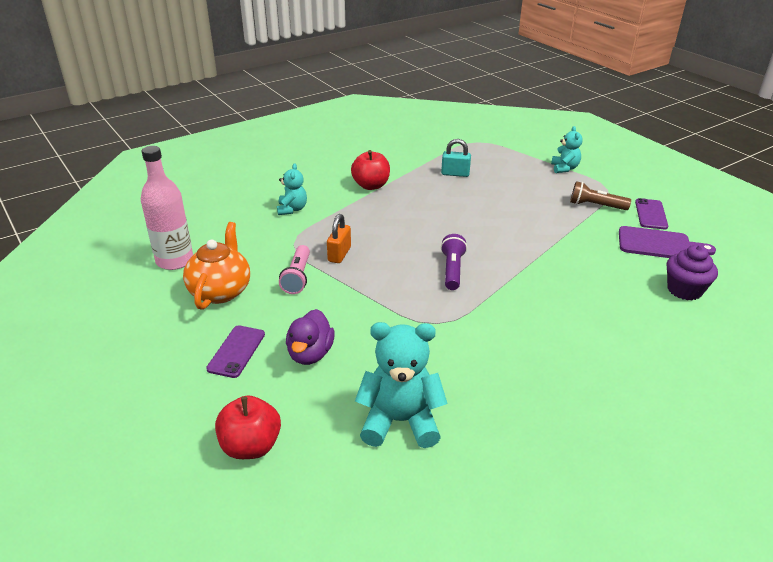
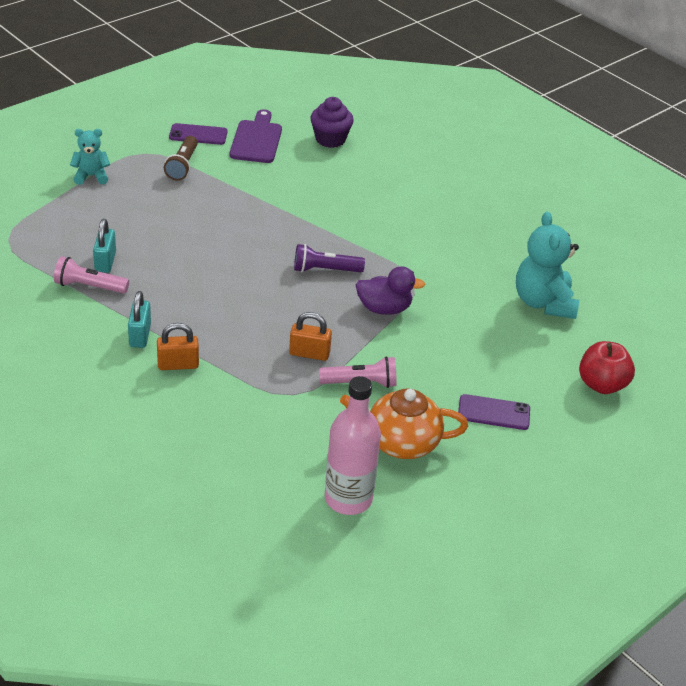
camera: 100 degrees left, 5 degrees up
(292, 209) = (209, 405): turquoise teddy bear -> none
(310, 354) = (481, 361): purple duck -> purple duck (384, 308)
(337, 199) = (178, 364): none -> orange padlock
(371, 185) = (140, 335): red apple -> turquoise padlock
(426, 168) = (89, 286): none -> pink flashlight

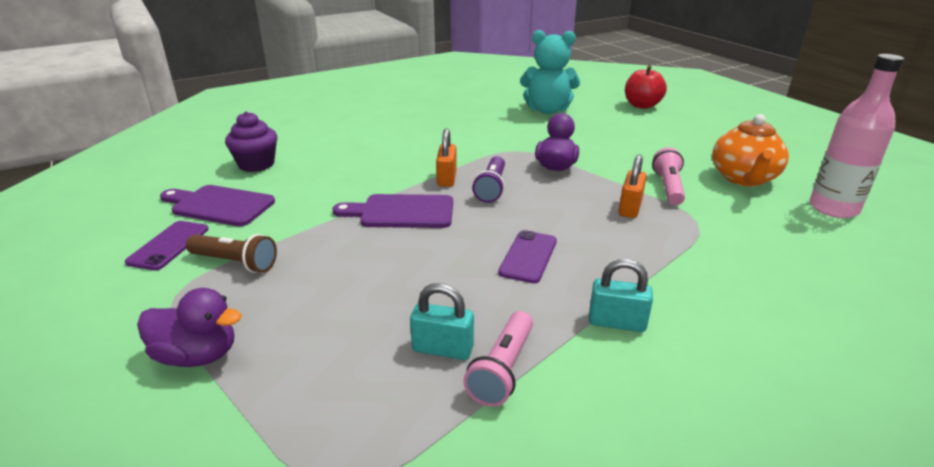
camera: 75 degrees left, 10 degrees down
(91, 176) = (197, 355): turquoise teddy bear -> purple duck
(178, 364) = (670, 294): orange padlock -> orange padlock (447, 178)
(268, 225) = (402, 212): none -> purple cutting board
(494, 412) = (687, 140): purple phone -> purple phone (528, 256)

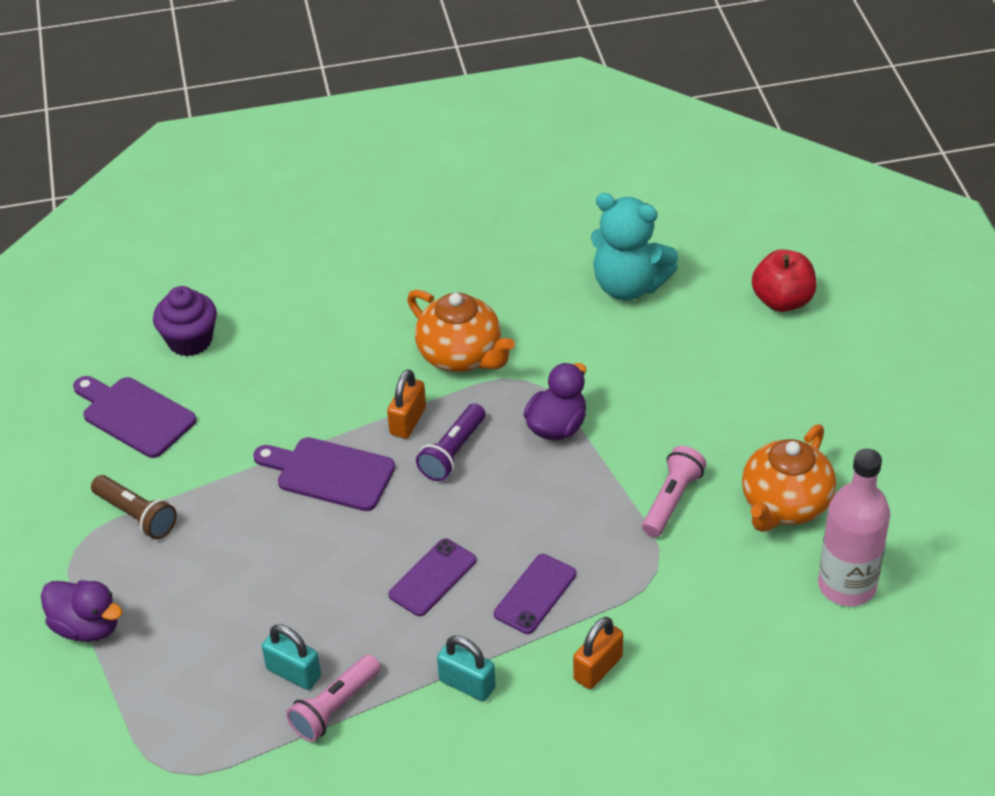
camera: 20 degrees right, 15 degrees up
(169, 245) = (75, 473): purple phone -> purple phone (535, 594)
(464, 147) = (461, 356): none -> orange teapot
(630, 208) = (596, 527): orange padlock -> orange padlock (598, 668)

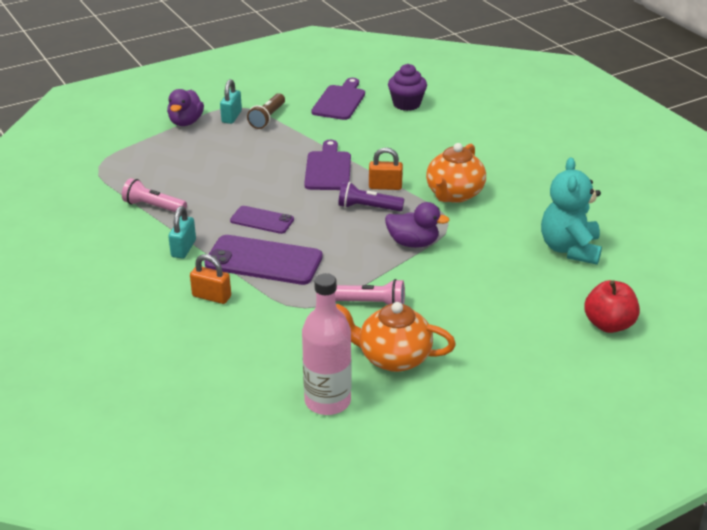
camera: 70 degrees right, 10 degrees down
(294, 673) = (174, 188): turquoise padlock -> turquoise padlock (231, 117)
(535, 594) = (264, 261): purple phone -> purple phone, size x1.76

